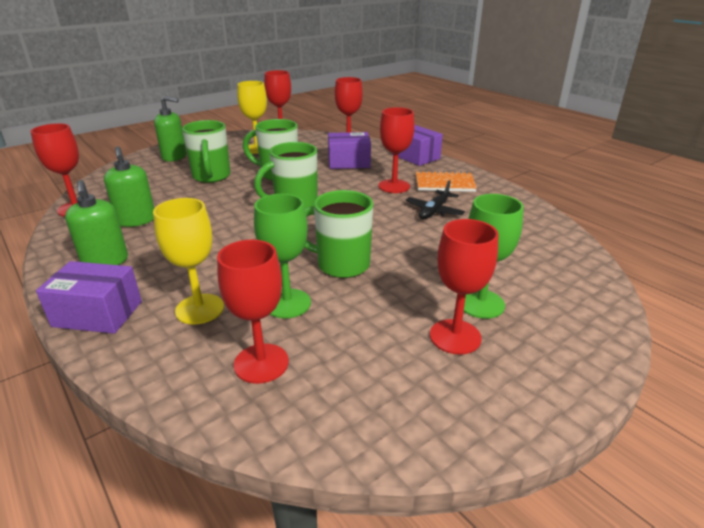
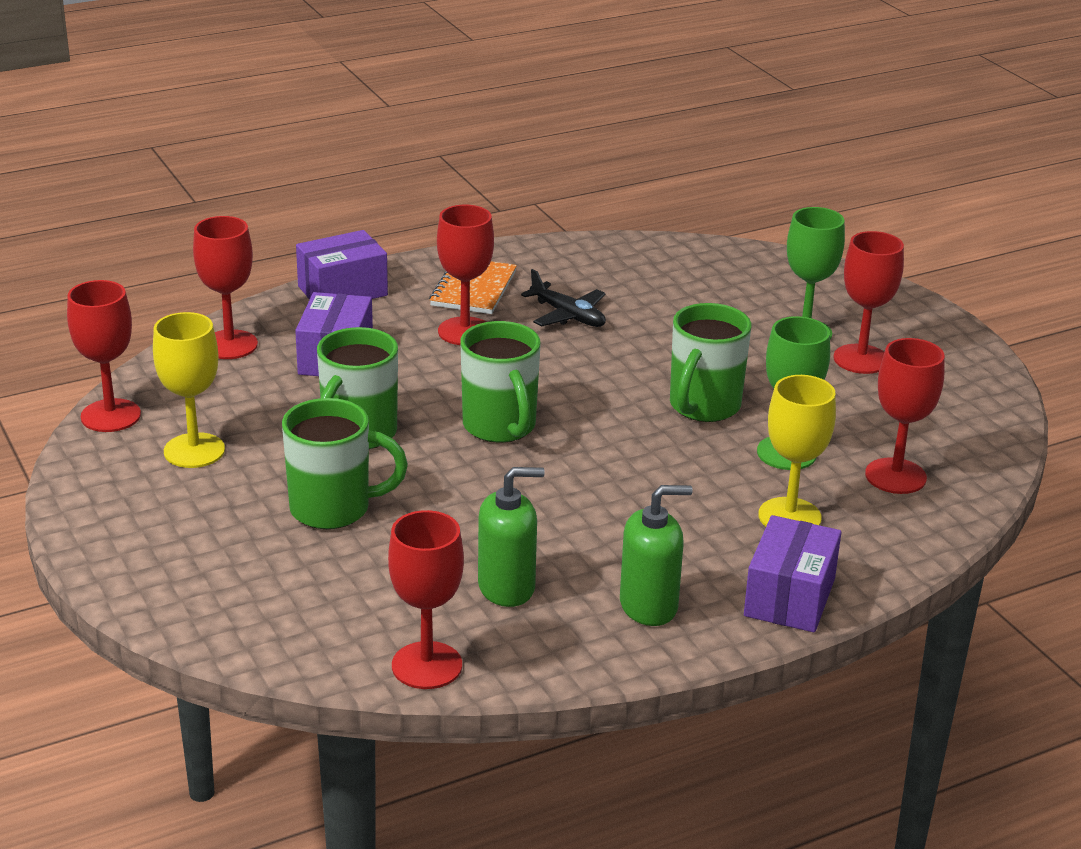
camera: 80 degrees left, 0 degrees up
(174, 157) = (183, 559): green soap dispenser -> none

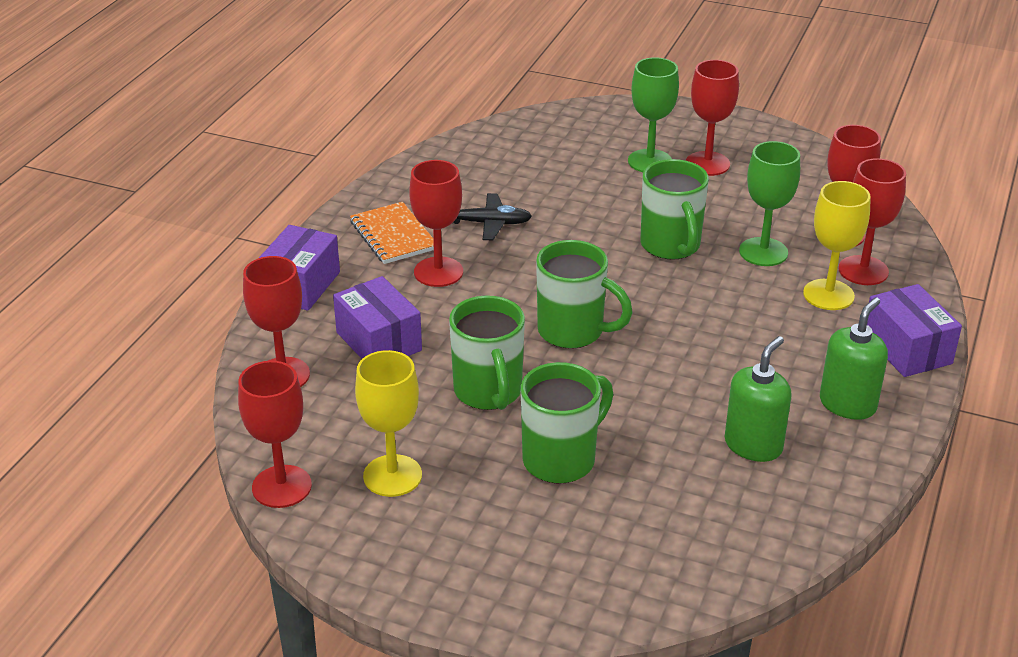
camera: 40 degrees left, 5 degrees up
(427, 665) = (793, 533): red goblet -> red goblet (863, 270)

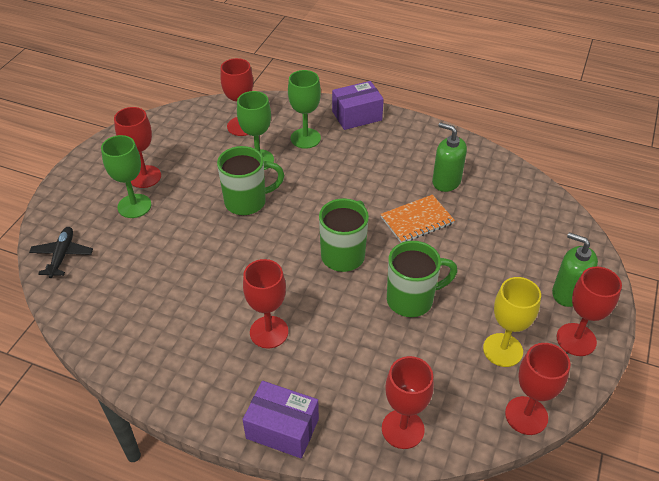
camera: 90 degrees left, 10 degrees up
(379, 341) = (357, 366): purple box -> none
(393, 235) = (214, 365): orange notebook -> orange notebook (417, 220)
(488, 223) = (205, 301): black plane -> black plane (62, 255)
(561, 459) = (471, 263): green mug -> none
(828, 295) = (305, 138): yellow goblet -> green goblet
(847, 404) = (407, 143): green soap dispenser -> green soap dispenser (567, 293)
(863, 270) = (281, 122): red goblet -> red goblet (576, 339)

